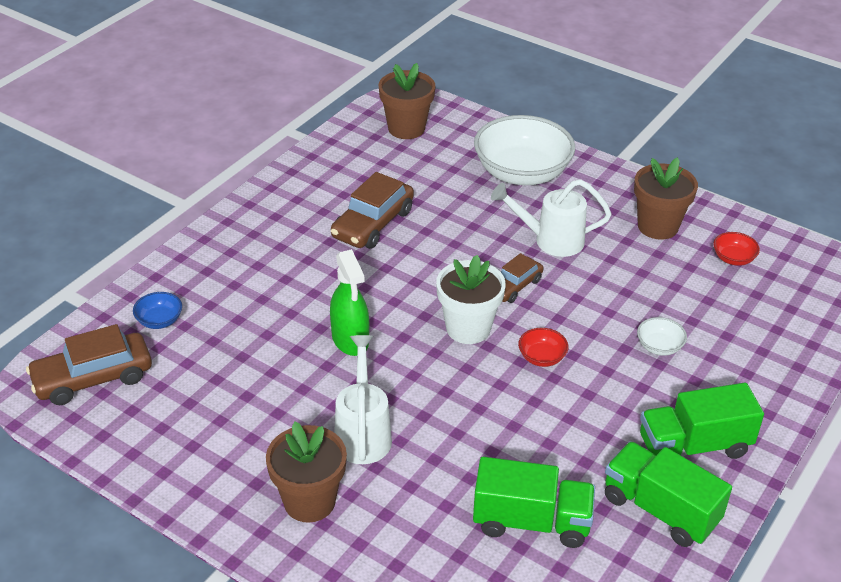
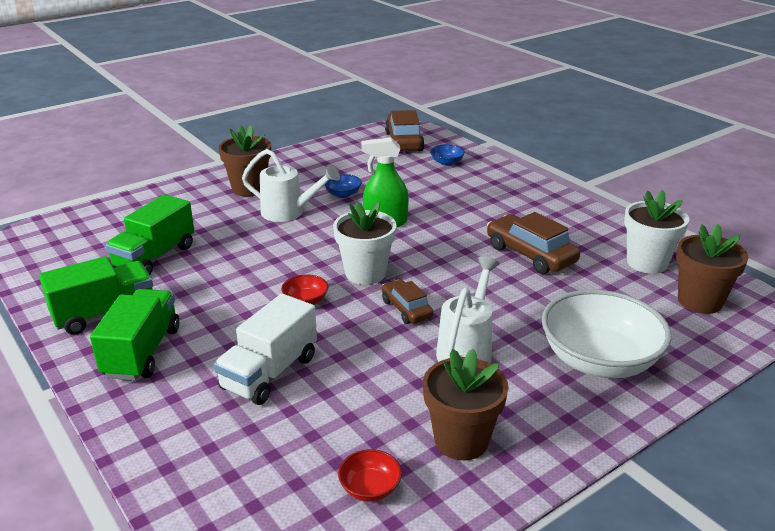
camera: 110 degrees right, 10 degrees down
(291, 396) = (343, 194): none -> blue bowl
(354, 155) = (647, 263): none -> white flower pot
(659, 346) = (269, 373): white bowl -> white truck

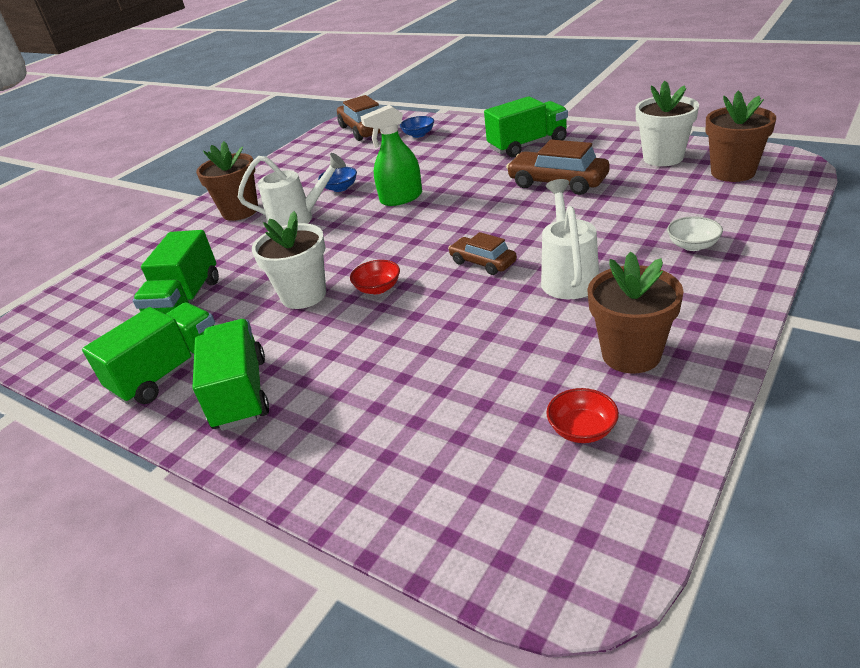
camera: 15 degrees left, 5 degrees up
(269, 373) = (394, 364): white truck -> none
(365, 273) = (418, 246): white flower pot -> white flower pot (304, 295)
(534, 206) = (527, 145): none -> green truck
(599, 360) = (692, 245): white bowl -> white bowl, size x0.42

